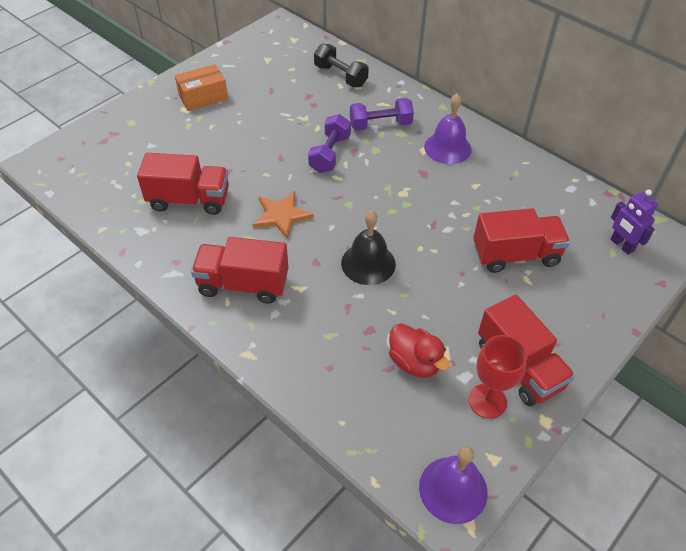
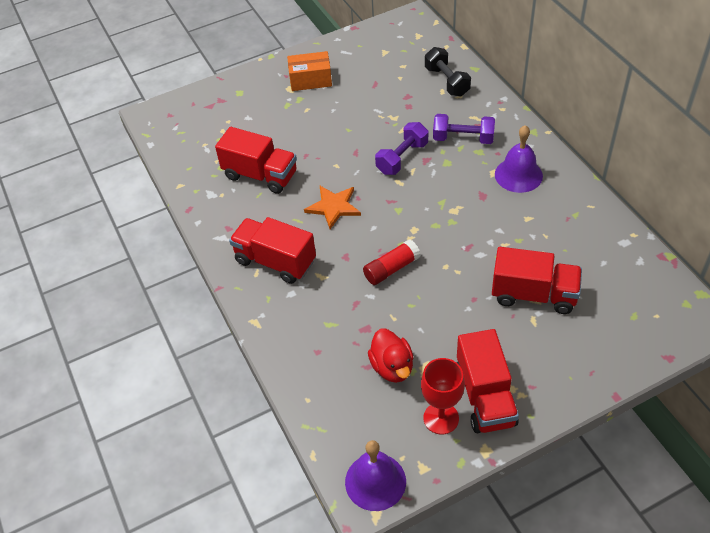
camera: 25 degrees right, 0 degrees up
(368, 263) = (391, 269): black bell -> red glue stick
(621, 245) = (647, 311): purple robot -> none

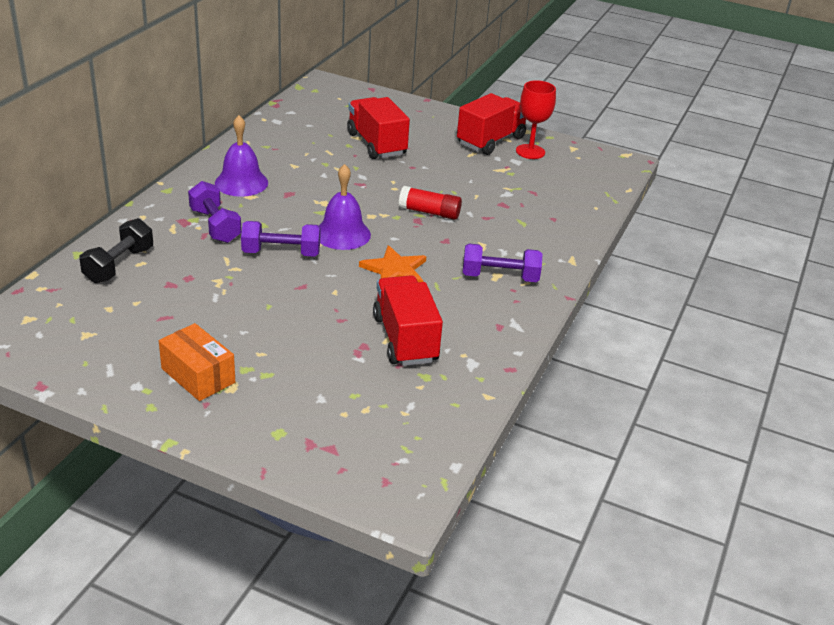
camera: 135 degrees left, 15 degrees down
(275, 261) = (500, 277): red truck -> purple dumbbell
(375, 481) = (608, 161): purple bell -> purple bell (342, 234)
(392, 367) = (519, 182): red duck -> none

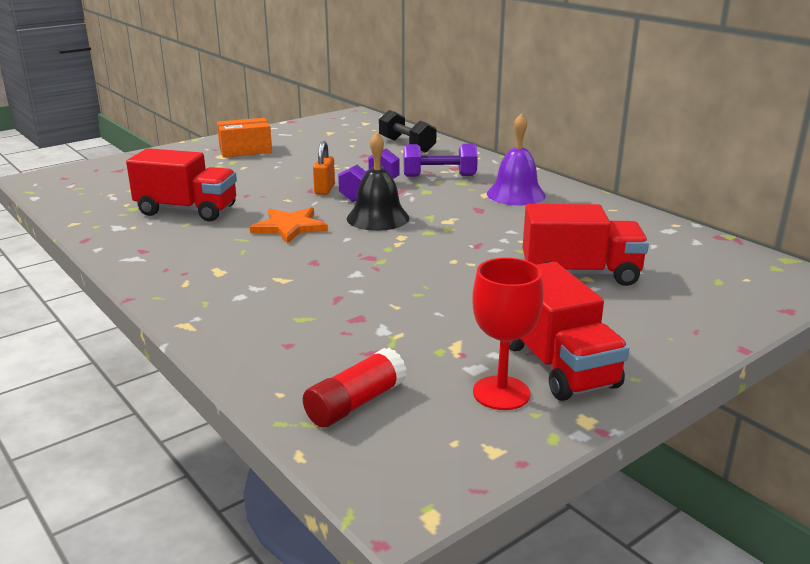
camera: 120 degrees right, 10 degrees down
(295, 278) = (324, 189): none -> orange padlock
(342, 234) = (378, 218): purple bell -> black bell
(429, 212) = (380, 267): red glue stick -> red glue stick (355, 403)
(500, 277) = (213, 272): purple dumbbell -> none

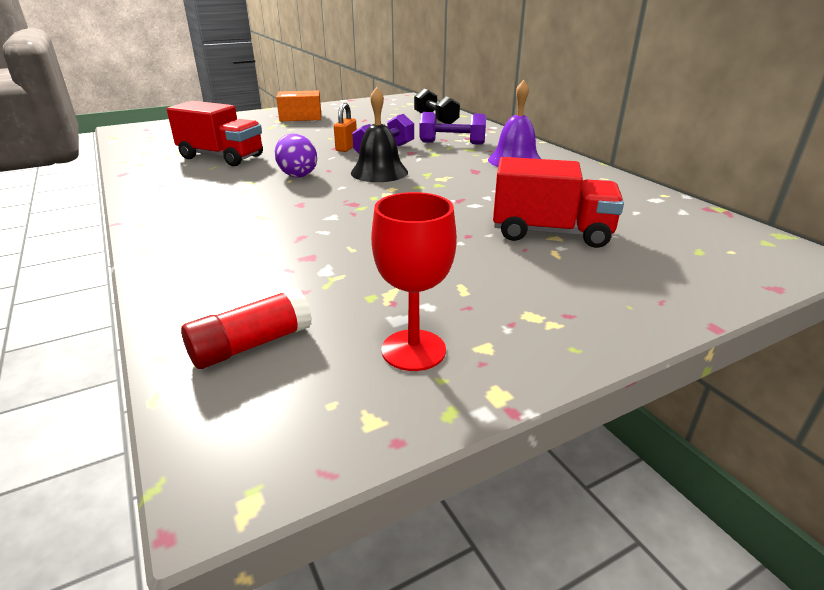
camera: 10 degrees right, 5 degrees up
(289, 227) = (297, 174): orange star -> purple egg
(559, 365) = (491, 325): red truck -> none

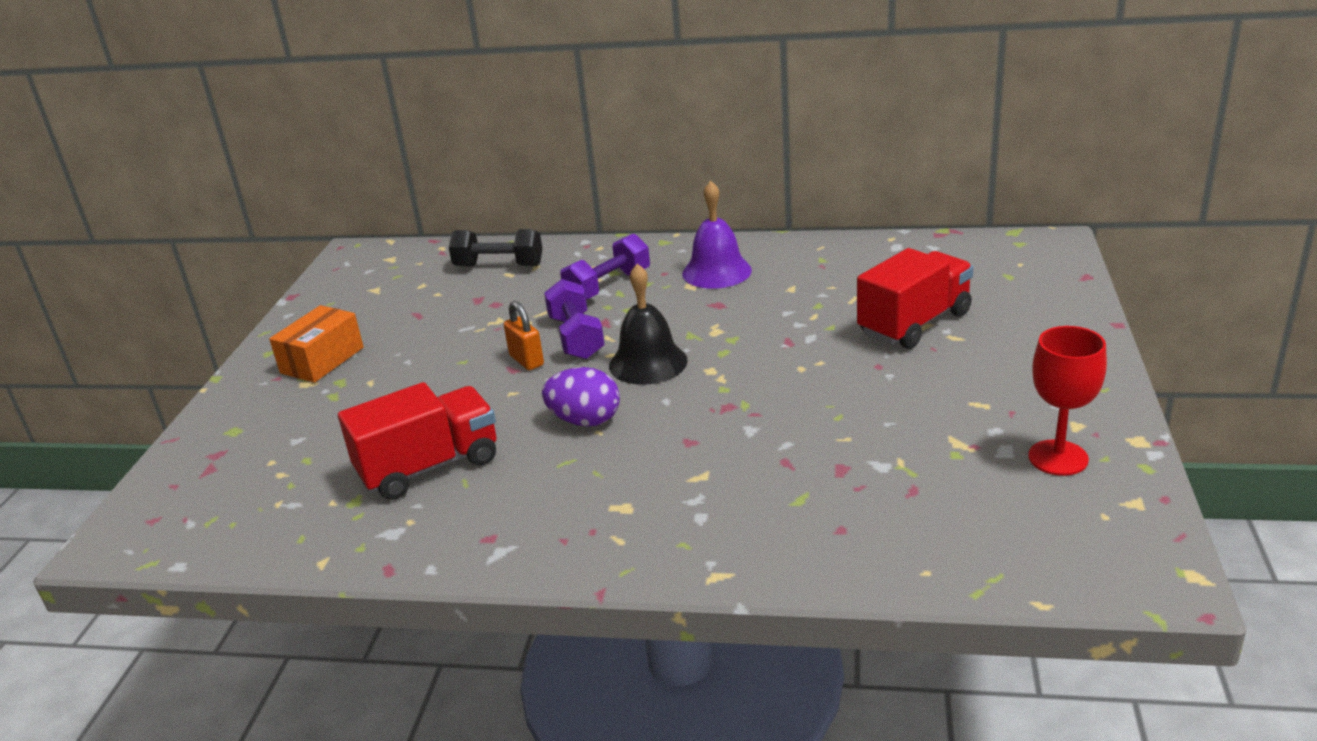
camera: 50 degrees left, 0 degrees up
(251, 345) = (991, 537): red glue stick -> none

